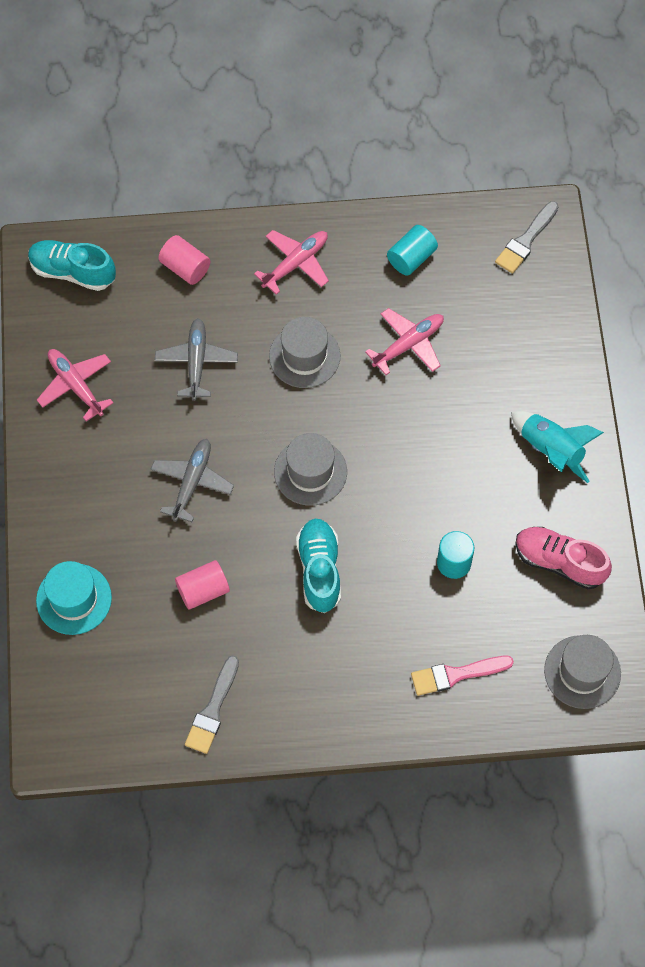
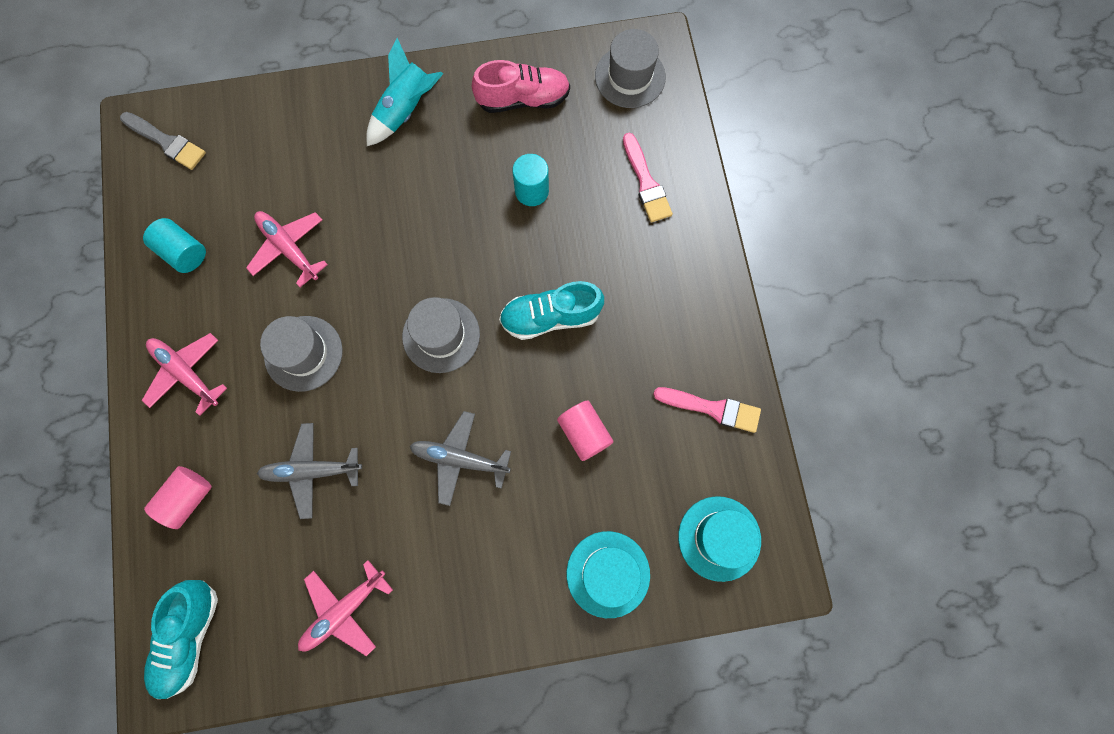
camera: 95 degrees left, 10 degrees up
(91, 699) = (719, 538): none -> turquoise hat
(213, 709) = (712, 408): grey brush -> pink brush
(559, 562) = (523, 99): pink shoe -> pink shoe turned 120 degrees counterclockwise

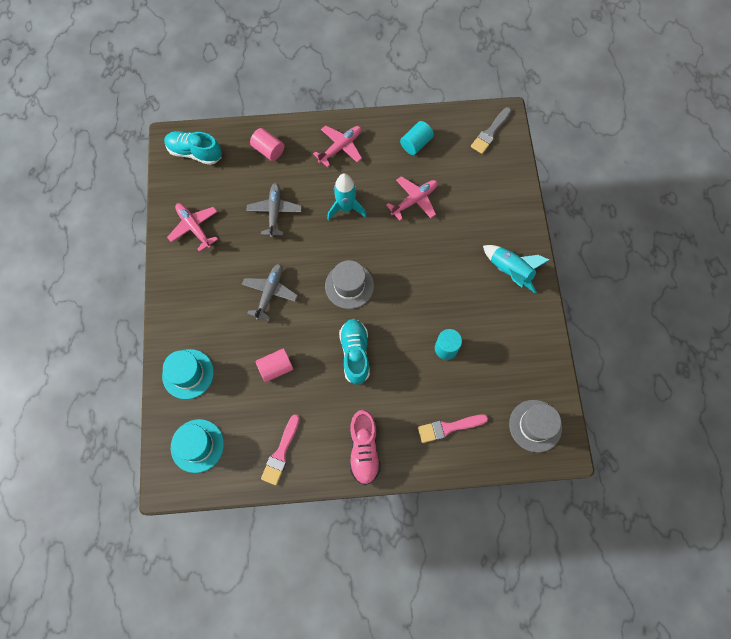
camera: 95 degrees right, 5 degrees down
(303, 353) = (346, 208): grey hat -> turquoise rocket
(523, 99) = (517, 348): pink shoe -> pink shoe (364, 449)

